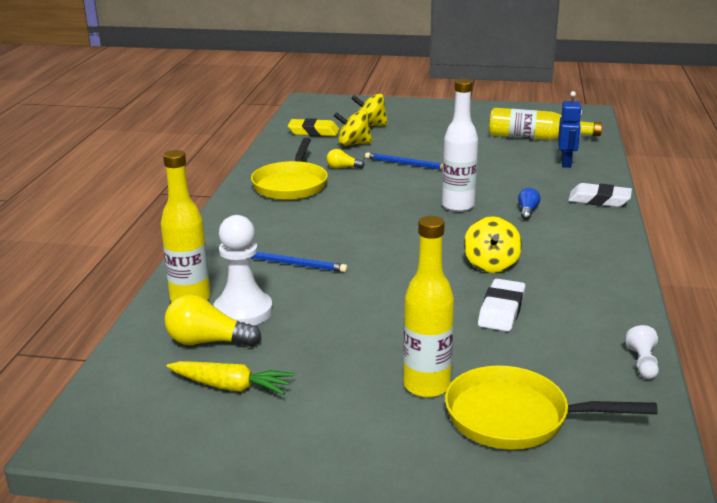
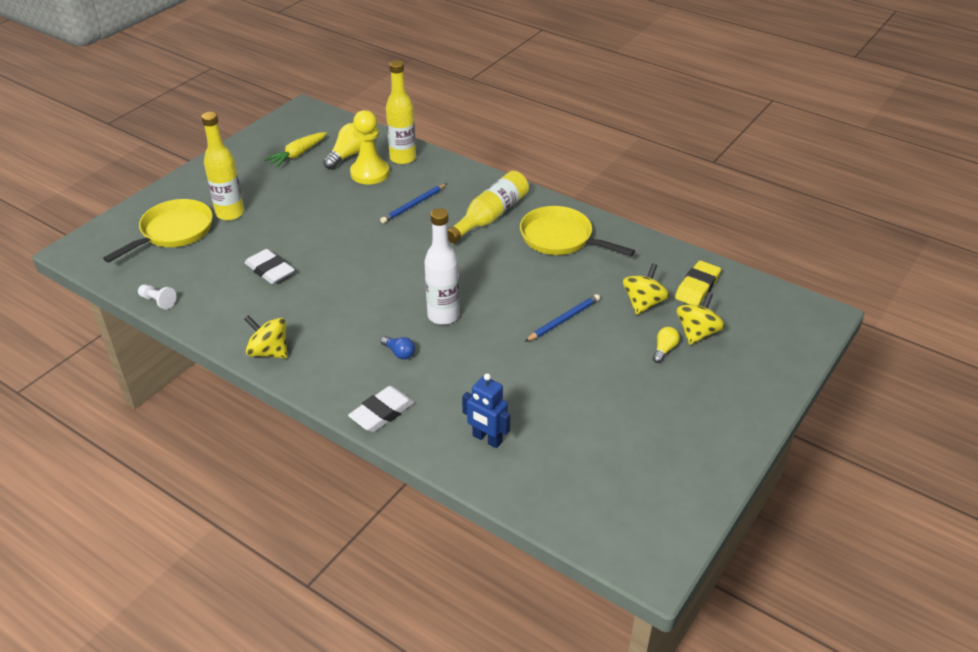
camera: 115 degrees right, 15 degrees up
(243, 311) = (370, 173): white pawn -> yellow pawn
(342, 168) = (581, 277): yellow light bulb -> yellow light bulb (664, 350)
(491, 264) = (330, 291): yellow spinning top -> yellow spinning top (269, 352)
(536, 138) = (579, 454): yellow bottle -> yellow bottle (490, 216)

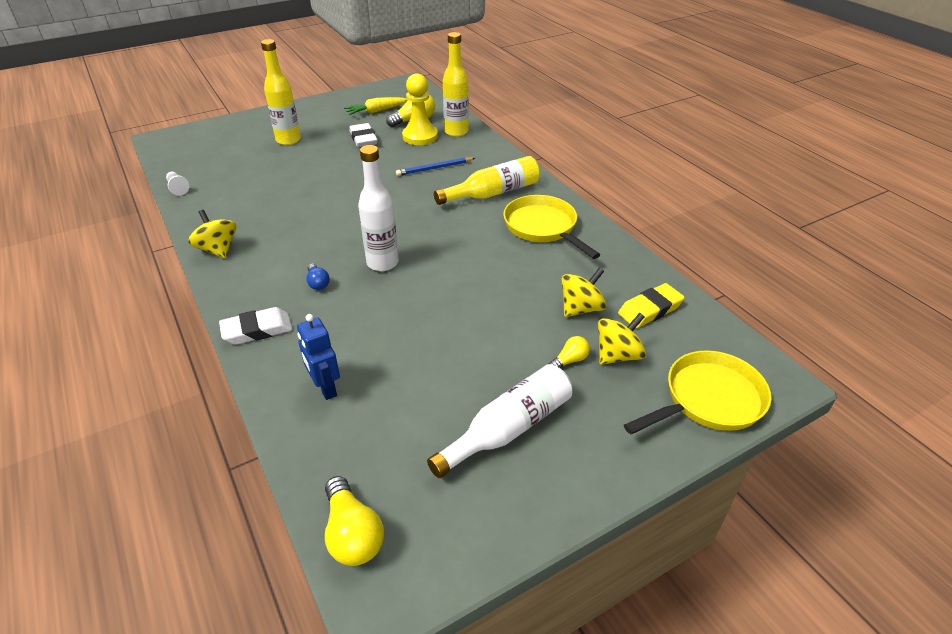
camera: 25 degrees right, 0 degrees up
(173, 232) = (236, 143): yellow pan -> yellow pan (708, 400)
(270, 270) = (278, 188): white eraser -> white eraser (363, 139)
(563, 320) = (489, 300): blue pencil -> none
(600, 534) = (352, 534): none -> yellow light bulb
(656, 418) = (508, 429): none -> white bottle

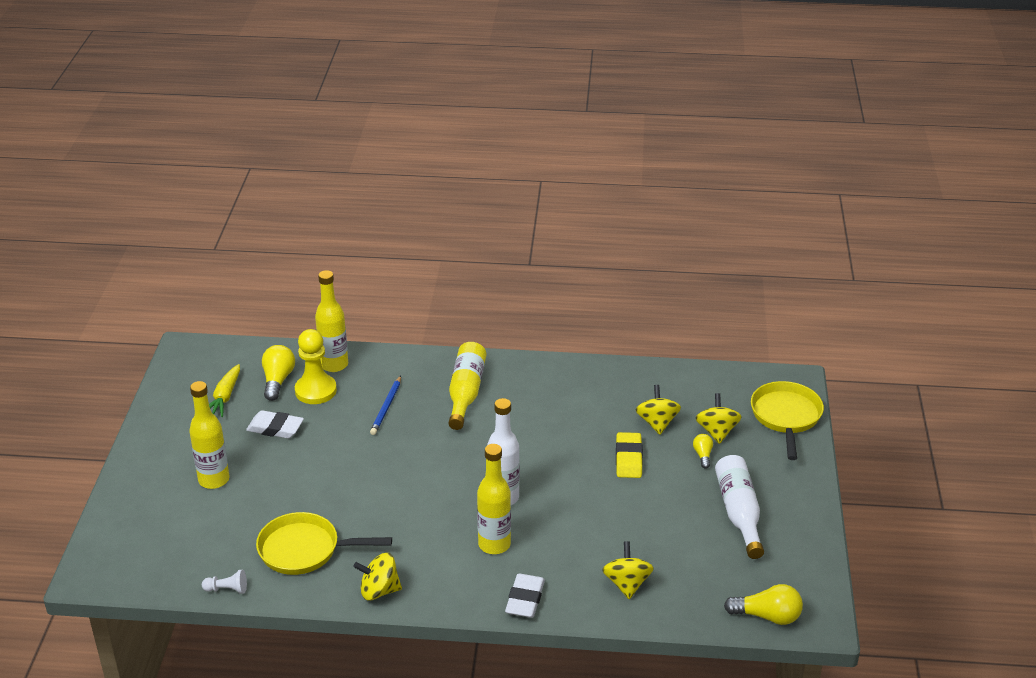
camera: 55 degrees left, 5 degrees down
(318, 283) = (494, 544): blue light bulb -> yellow bottle
(325, 388) = (627, 584): blue robot -> yellow spinning top
(543, 227) = (544, 391): yellow pan -> yellow pan (304, 550)
(650, 310) = (687, 393): yellow eraser -> yellow eraser (628, 459)

